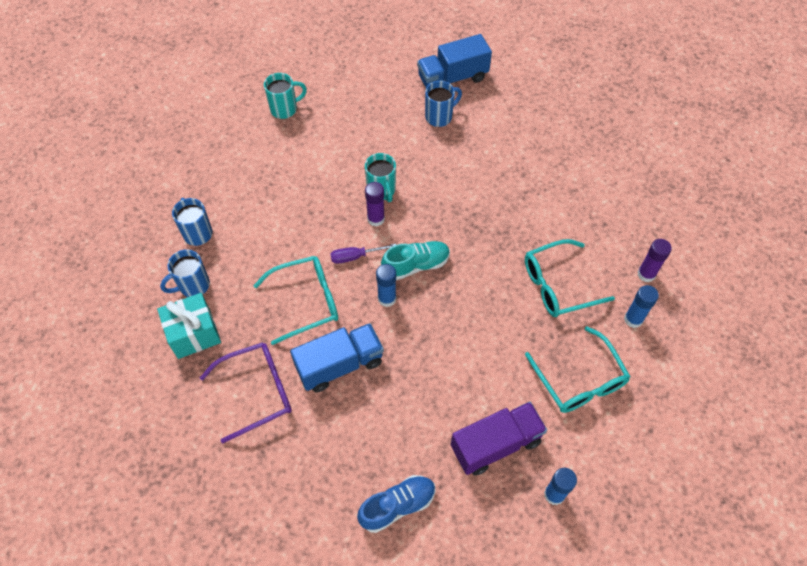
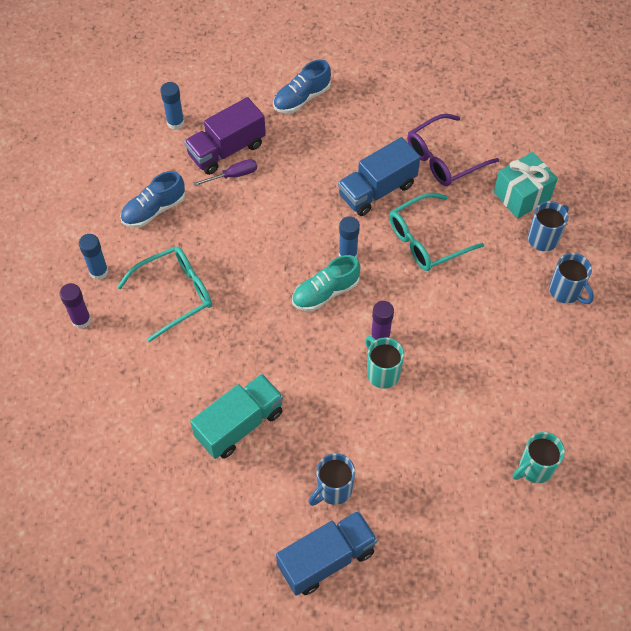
camera: 170 degrees right, 0 degrees up
(355, 256) = (391, 292): purple screwdriver -> purple screwdriver (233, 175)
(506, 169) = (239, 424): none -> turquoise truck
(579, 379) = (154, 210): turquoise glasses -> blue shoe

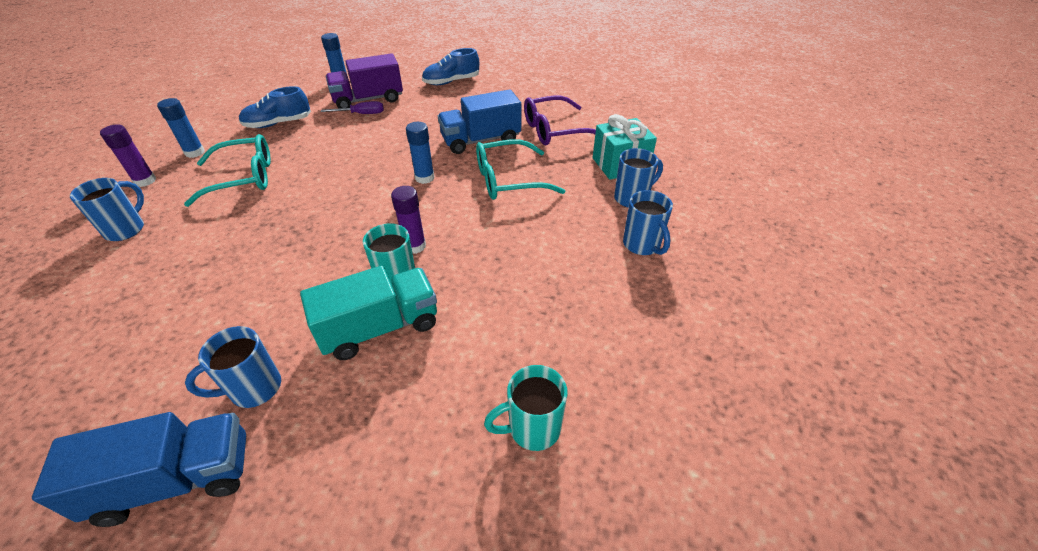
camera: 15 degrees right, 15 degrees down
(115, 379) = (126, 229): none -> blue mug
(239, 424) = (207, 294): turquoise truck -> turquoise truck (380, 328)
(325, 292) = (383, 201): turquoise shoe -> none

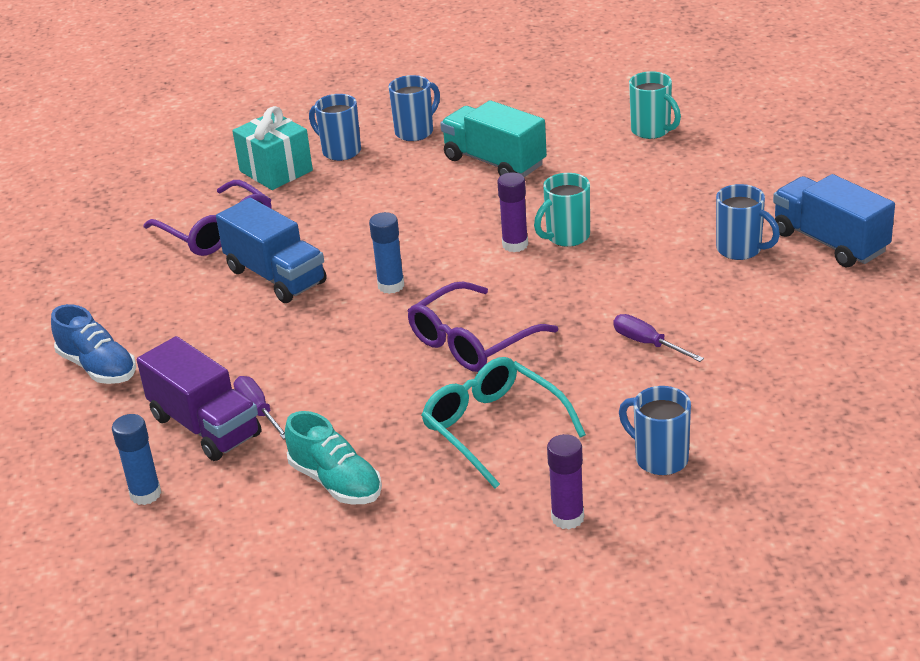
camera: 110 degrees left, 10 degrees down
(126, 229) = (659, 458): blue mug -> blue mug turned 45 degrees clockwise
(195, 152) = (470, 519): blue glue stick -> none
(223, 268) = (647, 343): none -> purple screwdriver
(278, 123) = (336, 482): blue shoe -> turquoise shoe
(328, 193) = (472, 341): none -> purple glasses
(380, 328) = (629, 221): turquoise truck -> turquoise truck (494, 162)
(509, 180) = (355, 229): turquoise glasses -> none

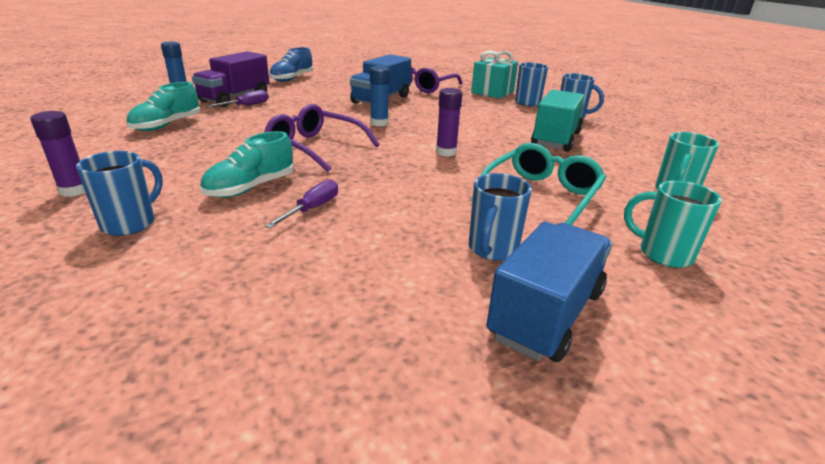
camera: 70 degrees right, 5 degrees down
(494, 429) = (204, 160): turquoise glasses -> turquoise glasses (541, 196)
(566, 237) = (467, 168): turquoise mug -> turquoise mug (663, 254)
(587, 386) = (251, 188): none -> turquoise shoe

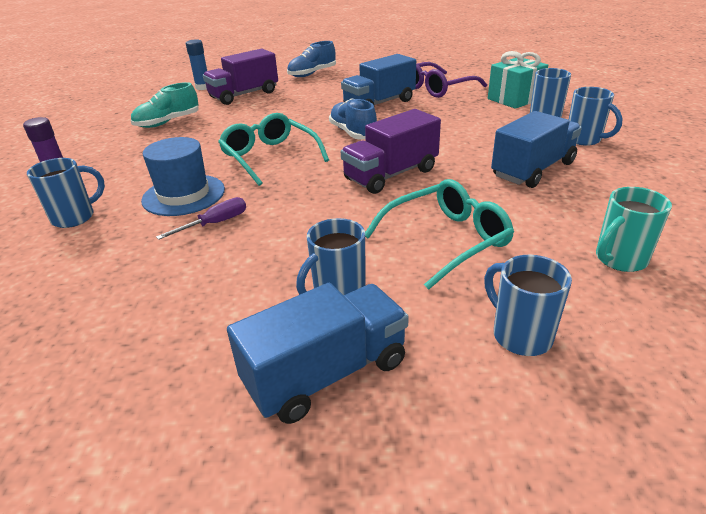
camera: 25 degrees right, 5 degrees up
(247, 106) = (247, 104): purple screwdriver -> none
(251, 188) = (184, 195): turquoise shoe -> blue hat
(315, 147) = (270, 157): purple glasses -> turquoise glasses
(379, 123) = (353, 133): blue glue stick -> blue shoe
(446, 152) = (391, 175): purple glue stick -> purple truck
(556, 139) = (533, 170): turquoise truck -> blue truck
(663, 254) = (519, 335): turquoise mug -> blue mug

